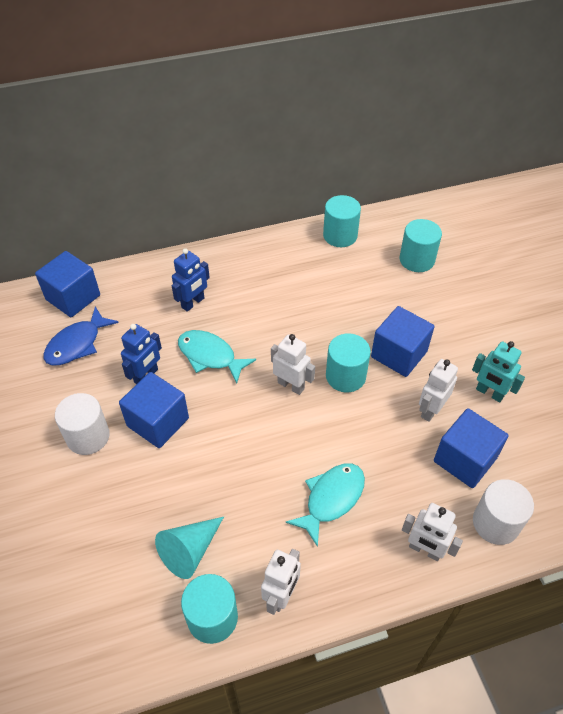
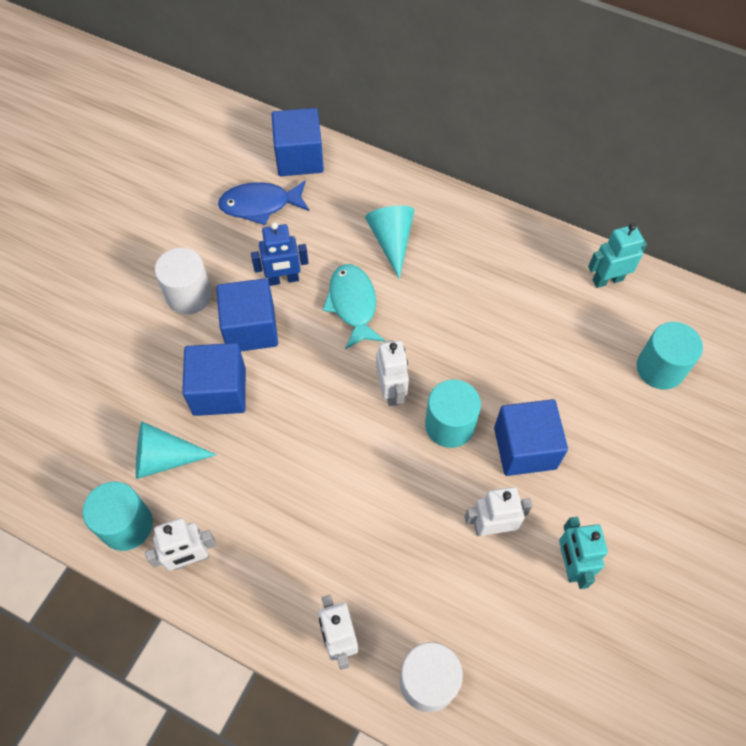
camera: 45 degrees right, 10 degrees up
(193, 303) = (391, 241): blue robot -> turquoise cone
(331, 499) = (313, 521): turquoise fish -> none
(340, 235) = (607, 280): turquoise cylinder -> turquoise robot
(465, 459) = (468, 601): blue cube -> blue cube (219, 391)

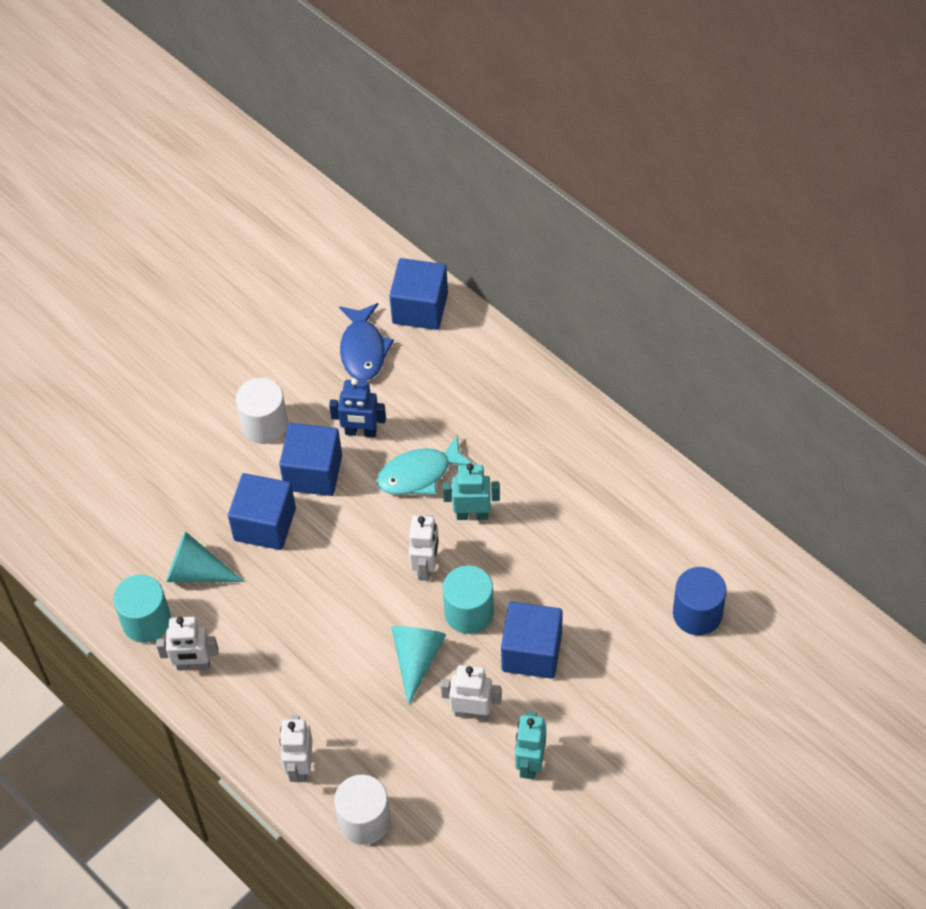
camera: 20 degrees right, 5 degrees down
(260, 205) = (363, 349): blue fish -> blue fish turned 105 degrees counterclockwise
(353, 304) = (419, 474): turquoise fish -> turquoise fish turned 120 degrees counterclockwise
(391, 241) = (481, 420): turquoise cone -> turquoise cone (416, 659)
(607, 280) = (685, 514): turquoise robot -> turquoise robot (472, 514)
(660, 368) = (697, 614): turquoise cylinder -> blue cylinder

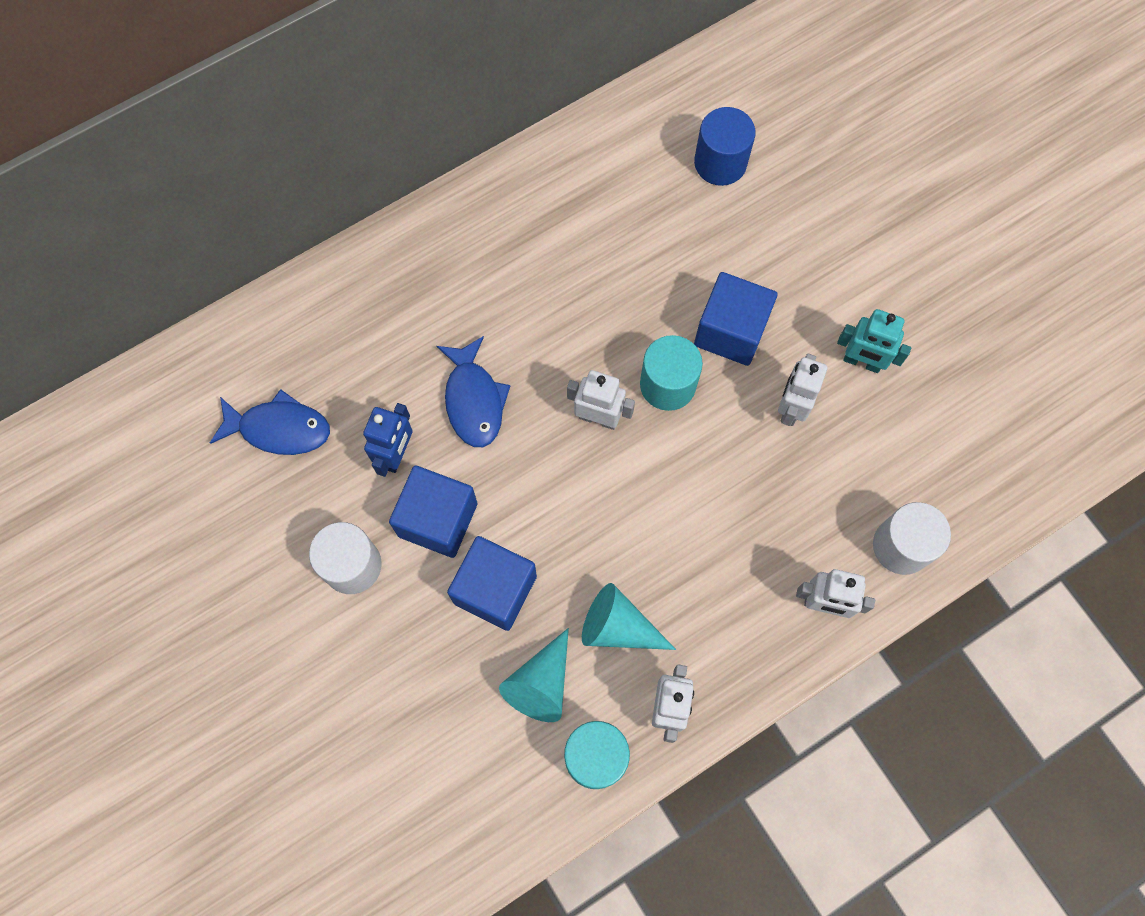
camera: 80 degrees left, 15 degrees up
(416, 659) = (714, 452): turquoise cone -> turquoise cone (618, 627)
(419, 474) = (474, 400): turquoise fish -> blue fish
(420, 308) = (241, 353): blue cube -> none
(472, 514) = (543, 355): turquoise robot -> none

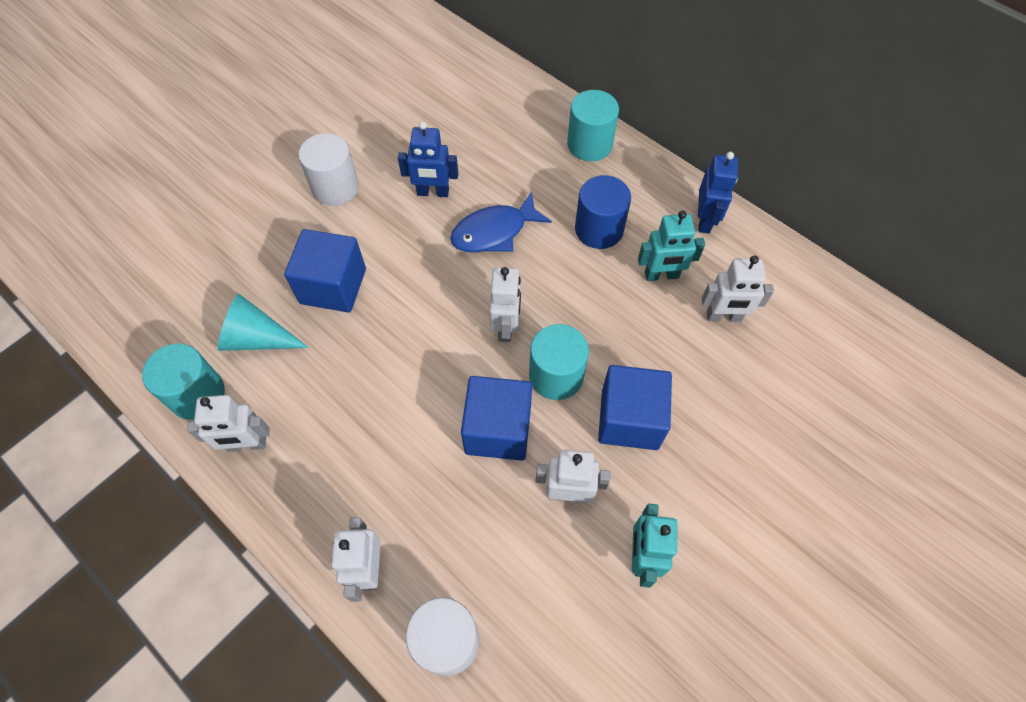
camera: 75 degrees right, 10 degrees down
(279, 429) = (434, 117): blue fish -> none
(382, 266) = (589, 144): none -> turquoise cylinder
(438, 519) = (384, 232): blue cube -> blue cube (498, 429)
(524, 185) = (705, 220): none -> blue robot
(580, 250) = (661, 275): none -> turquoise robot
(618, 627) = (315, 387): turquoise cone -> none
(643, 210) = (724, 317): none -> white robot
(720, 163) = (805, 371): blue cylinder -> blue cylinder (599, 229)

